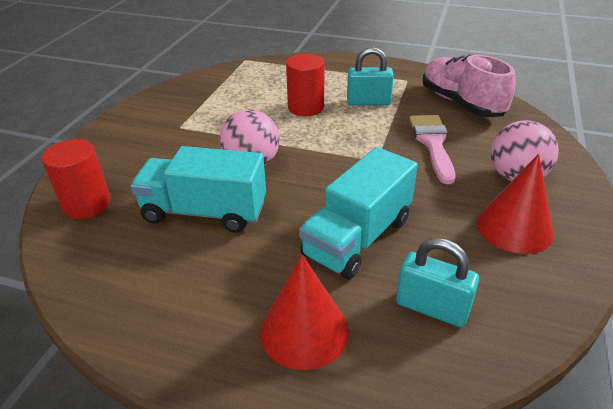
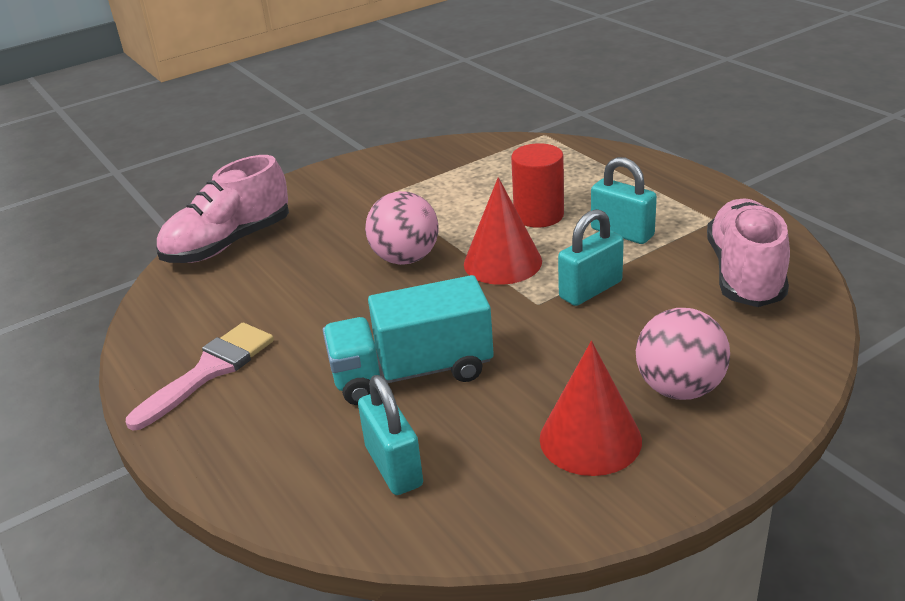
camera: 40 degrees right, 5 degrees down
(87, 204) = (228, 244): red cylinder -> pink shoe
(204, 212) = (309, 289): turquoise truck -> none
(304, 331) = (266, 427): red cone -> red cone (502, 262)
(395, 140) = (590, 290): none -> turquoise padlock
(432, 143) = (631, 310): pink brush -> pink brush (209, 371)

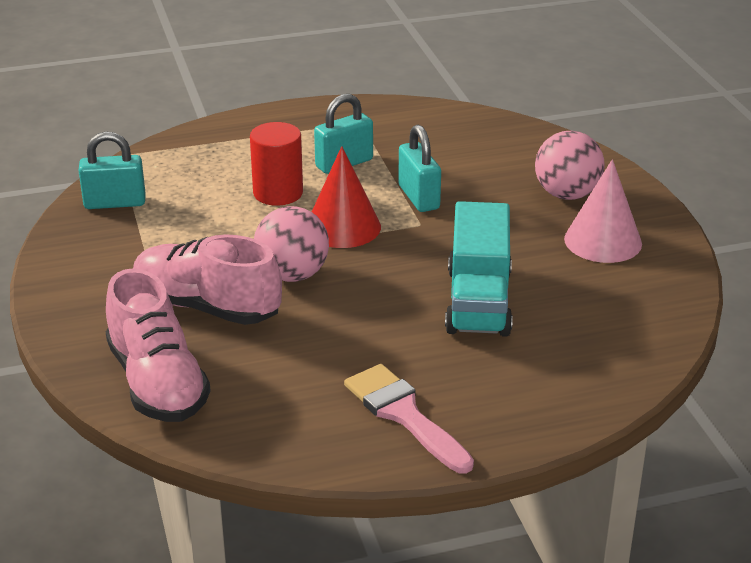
camera: 75 degrees left, 0 degrees up
(394, 466) = (593, 329): turquoise padlock -> turquoise padlock (115, 203)
(590, 439) = (603, 241): red cone -> pink cone
(745, 274) = (446, 133): pink shoe -> pink shoe (206, 307)

